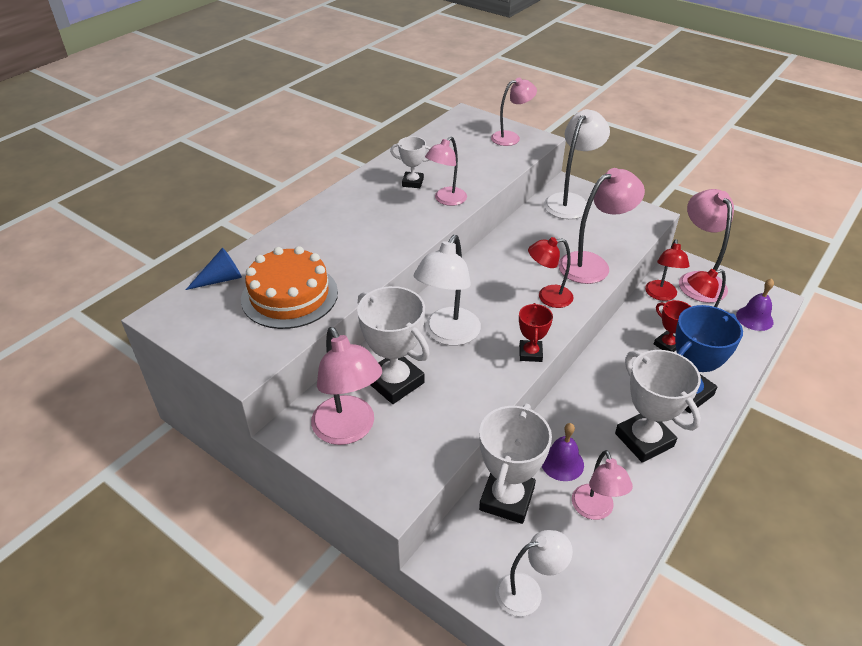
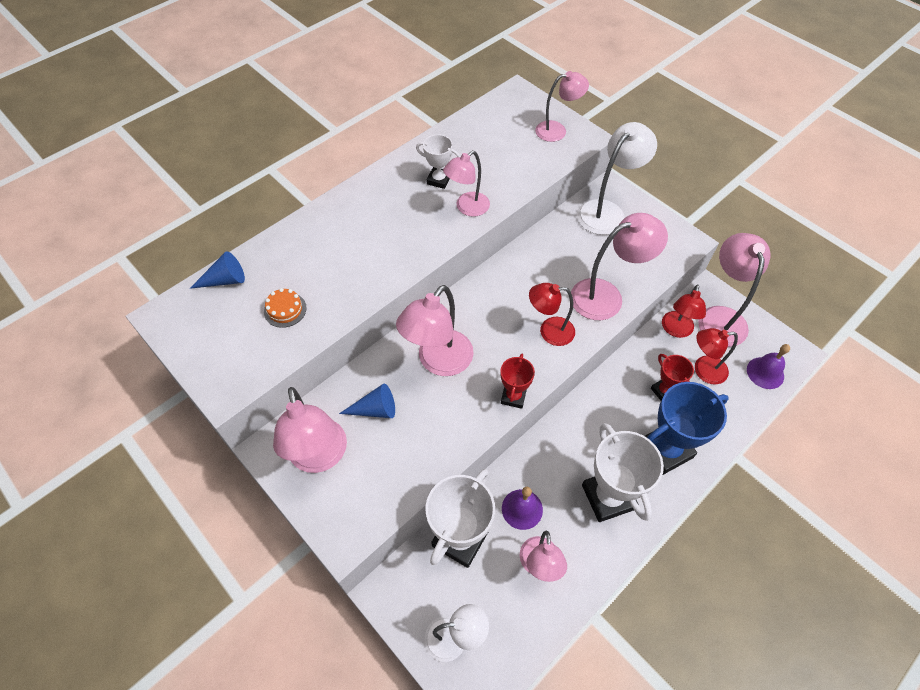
camera: 10 degrees right, 15 degrees up
(289, 295) = (285, 310): orange cake -> orange cake, size x0.45
(395, 382) = (375, 409): white trophy -> blue cone
(448, 335) = (438, 362): white lamp -> pink lamp

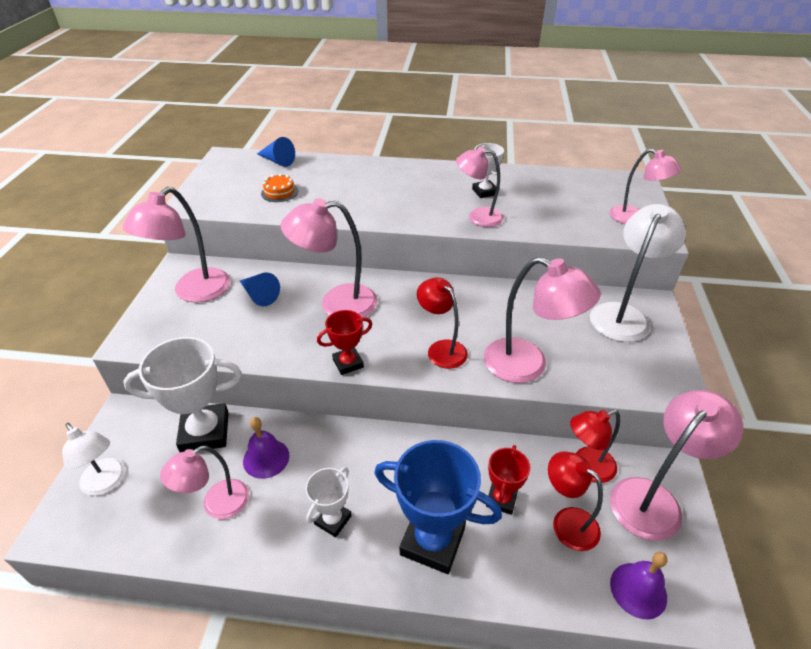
camera: 50 degrees right, 15 degrees down
(607, 211) = (623, 315): white lamp -> white lamp turned 60 degrees counterclockwise
(608, 497) = (333, 520): white trophy -> white trophy, size x0.55

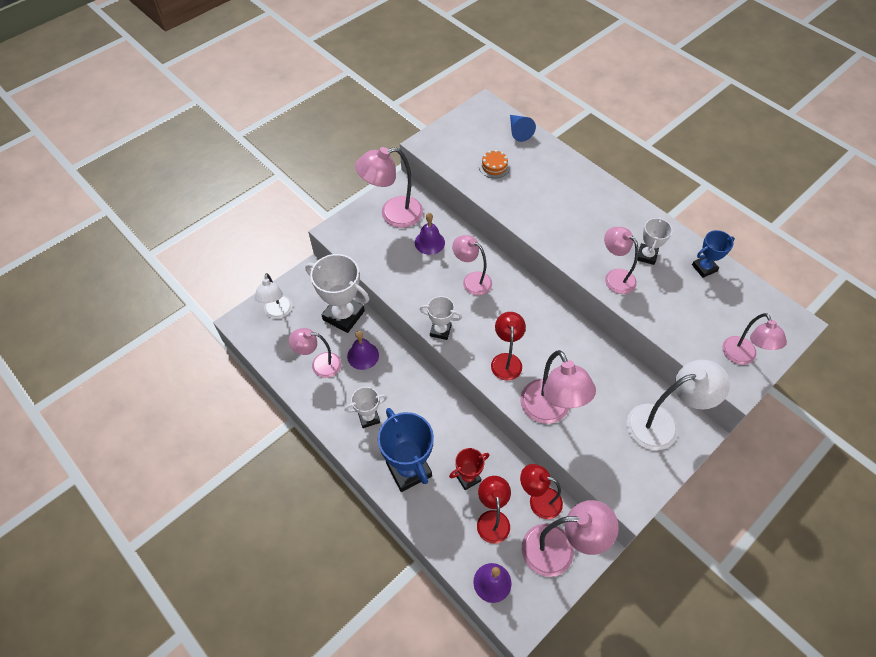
camera: 40 degrees right, 15 degrees up
(259, 295) = (429, 242): blue cone -> purple bell
(336, 303) = (471, 280): pink lamp -> pink lamp, size x0.65
(348, 363) = (440, 330): red trophy -> white trophy
(535, 179) = (704, 268): none -> blue trophy

